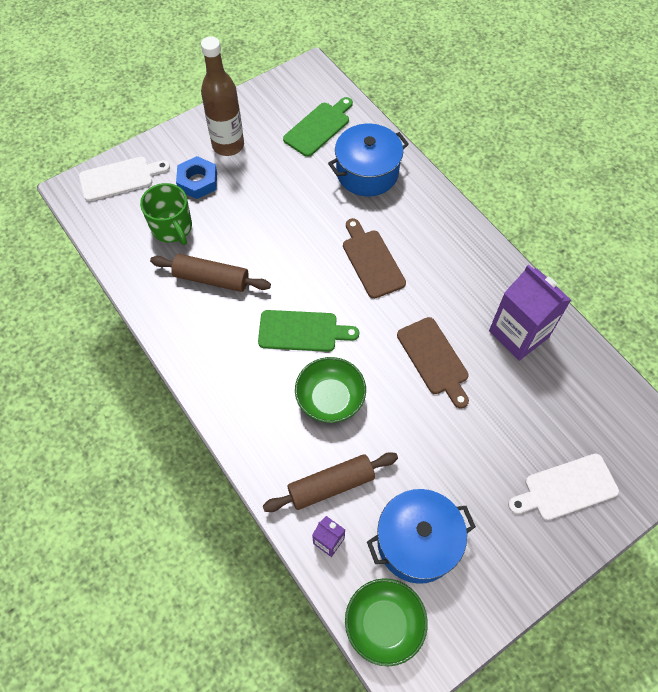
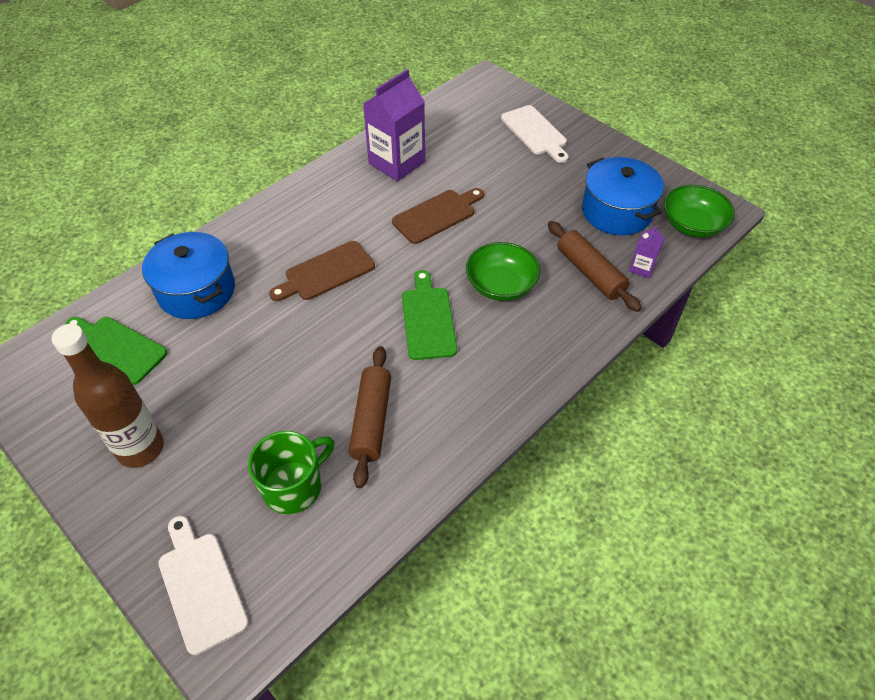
camera: 100 degrees left, 10 degrees down
(197, 181) = (208, 473): blue nut -> none

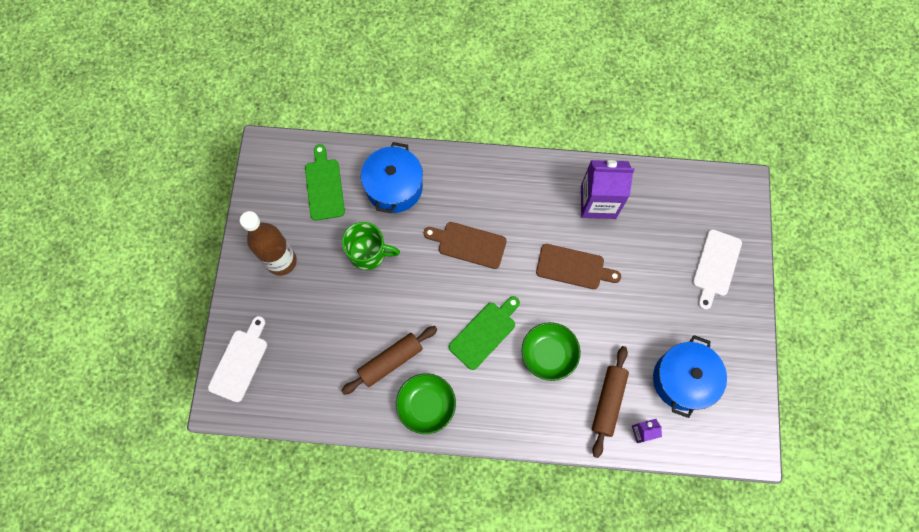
camera: 50 degrees right, 20 degrees up
(294, 486) = (322, 356): green mug -> green mug (368, 253)
(692, 225) = (716, 440): green bowl -> green bowl (426, 405)

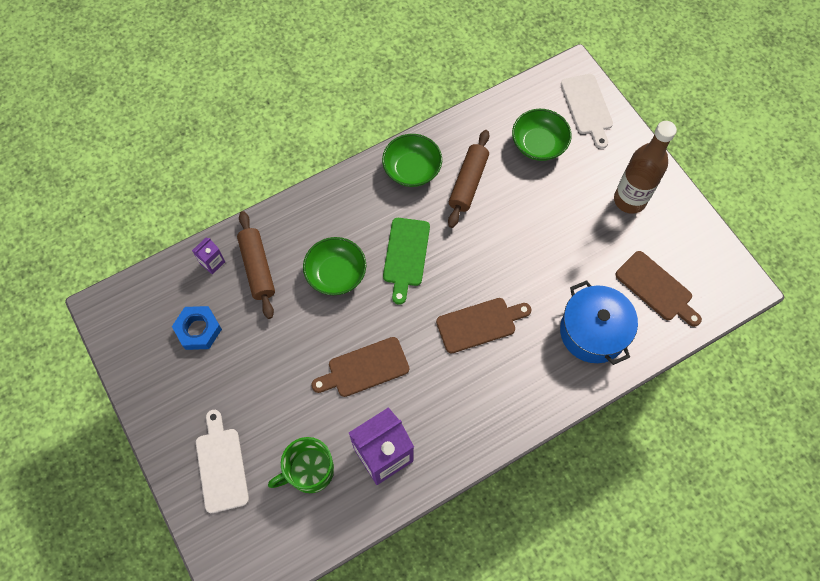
camera: 145 degrees right, 5 degrees down
(307, 356) = (538, 144): none -> green bowl
(324, 186) = (656, 288): green cutting board -> brown cutting board
(368, 253) = (562, 256): green mug -> green mug (309, 471)
(682, 380) = (198, 330): blue pot -> blue nut

